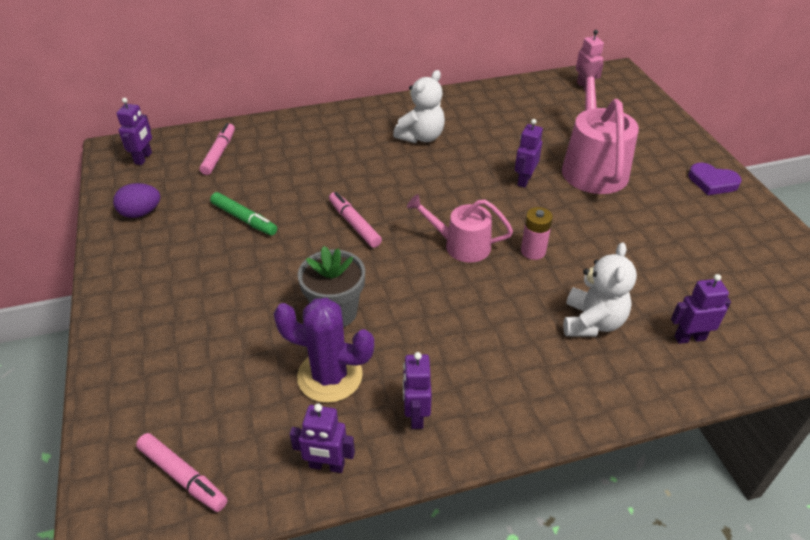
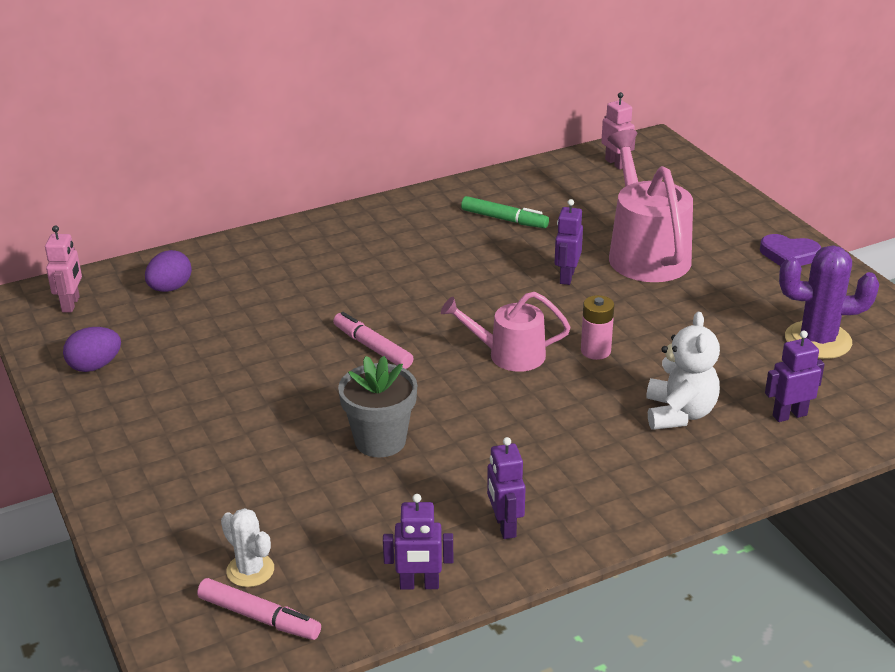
camera: 10 degrees left, 10 degrees down
(143, 158) = (71, 304): purple robot -> pink robot
(192, 425) = (250, 570): none -> white cactus
(219, 153) = (170, 288): pink marker -> purple egg
(244, 219) = (232, 358): green marker -> green marker (504, 219)
(330, 376) = (394, 503): purple cactus -> purple cactus (818, 340)
(421, 137) = (426, 242): white teddy bear -> none

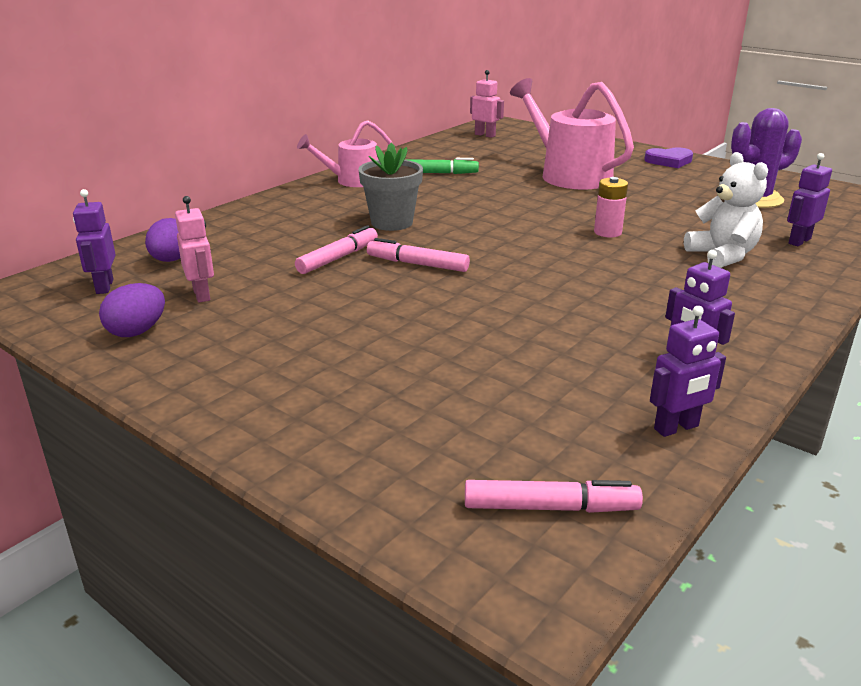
camera: 25 degrees left, 5 degrees down
(71, 304) = (67, 290): pink robot -> pink robot (202, 295)
(250, 570) = (491, 465): white cactus -> none
(309, 321) = (338, 258): none -> pink marker
(380, 441) = (501, 325): grey flower pot -> grey flower pot (392, 222)
(509, 355) = (542, 247): pink watering can -> pink watering can (352, 181)
(566, 277) = (528, 196): purple robot -> purple robot (104, 286)

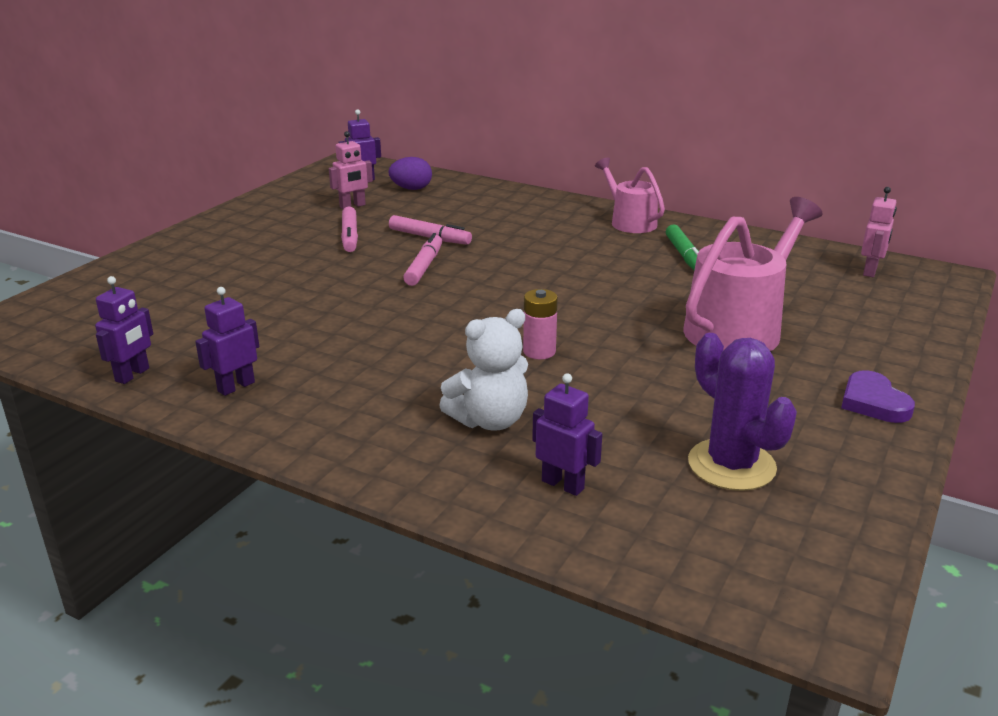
camera: 80 degrees right, 0 degrees up
(137, 331) = (296, 199): purple egg -> none
(392, 222) = (520, 248): grey flower pot -> none
(550, 507) = (58, 330): pink marker -> pink marker (350, 236)
(676, 428) = (132, 375): purple robot -> purple robot turned 120 degrees counterclockwise

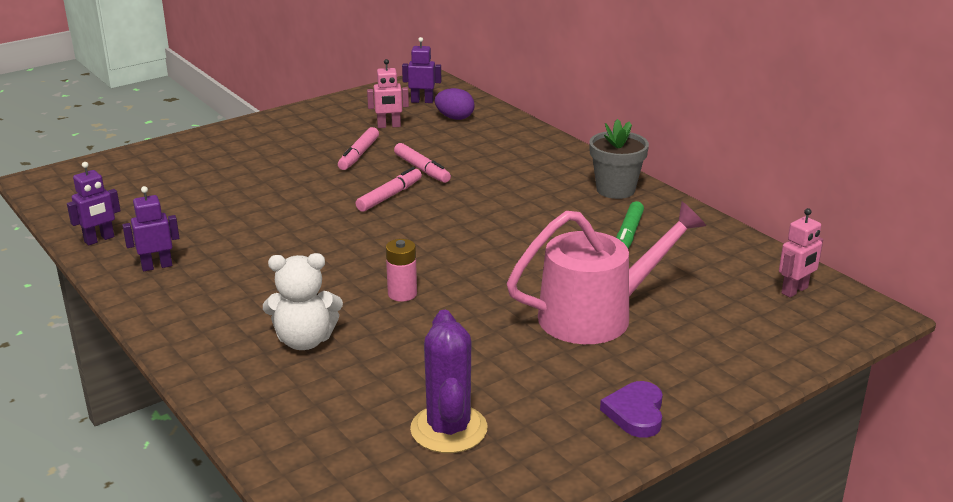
camera: 25 degrees right, 0 degrees up
(563, 484) = (305, 405): purple robot -> none
(630, 222) = (615, 190): pink watering can -> grey flower pot

